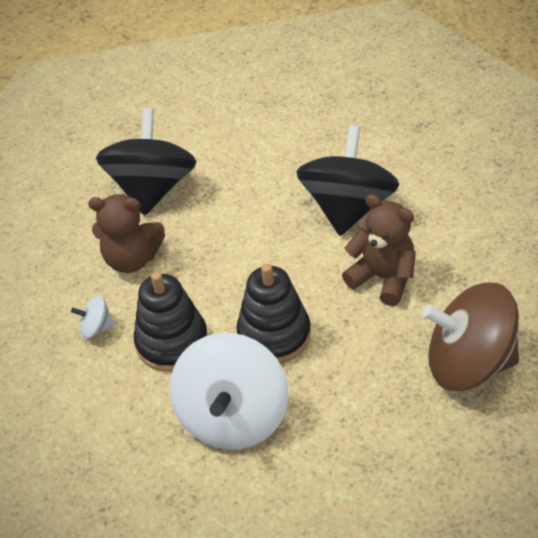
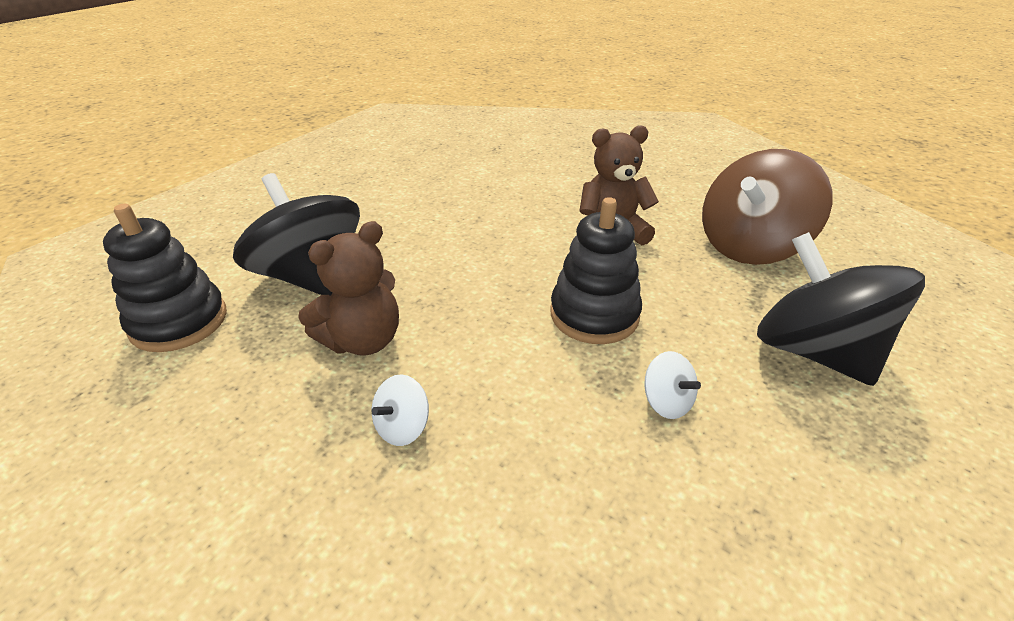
camera: 50 degrees left, 10 degrees down
(172, 342) = (510, 382): black stacking toy -> black stacking toy (179, 322)
(233, 416) = (666, 402): white spinning top -> white spinning top, size x0.41
(348, 207) = (516, 207): black spinning top -> black spinning top (813, 351)

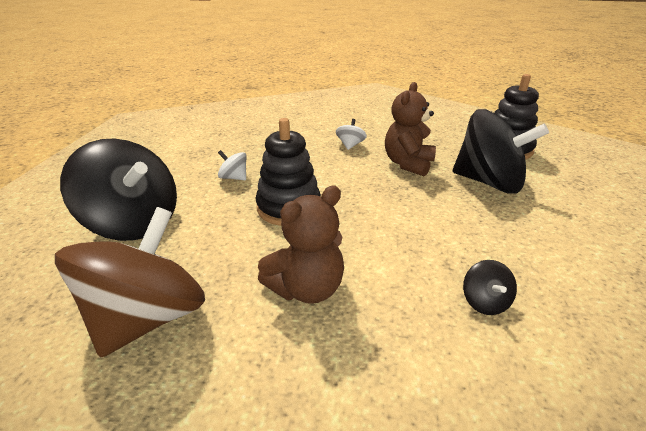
camera: 155 degrees right, 5 degrees down
(482, 194) = (485, 302): none -> black spinning top

